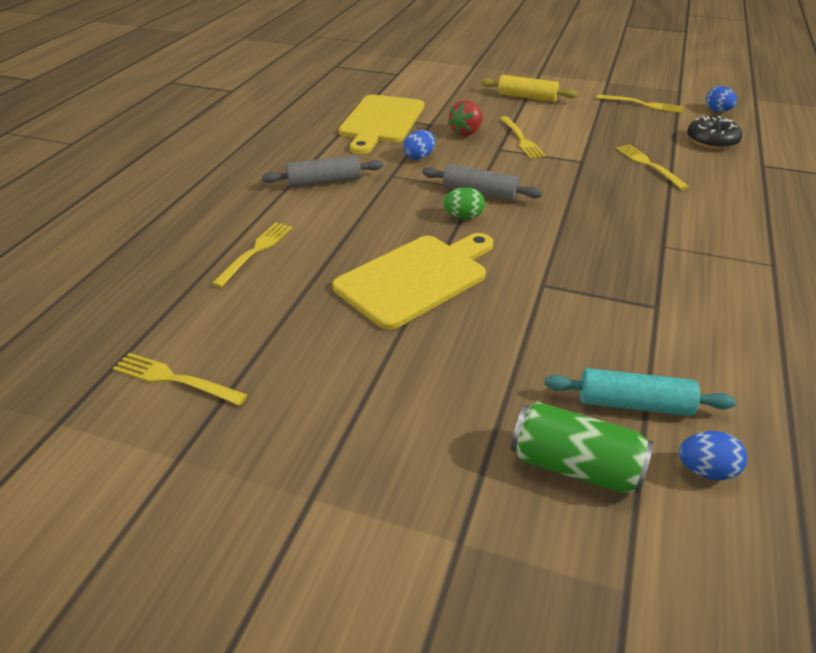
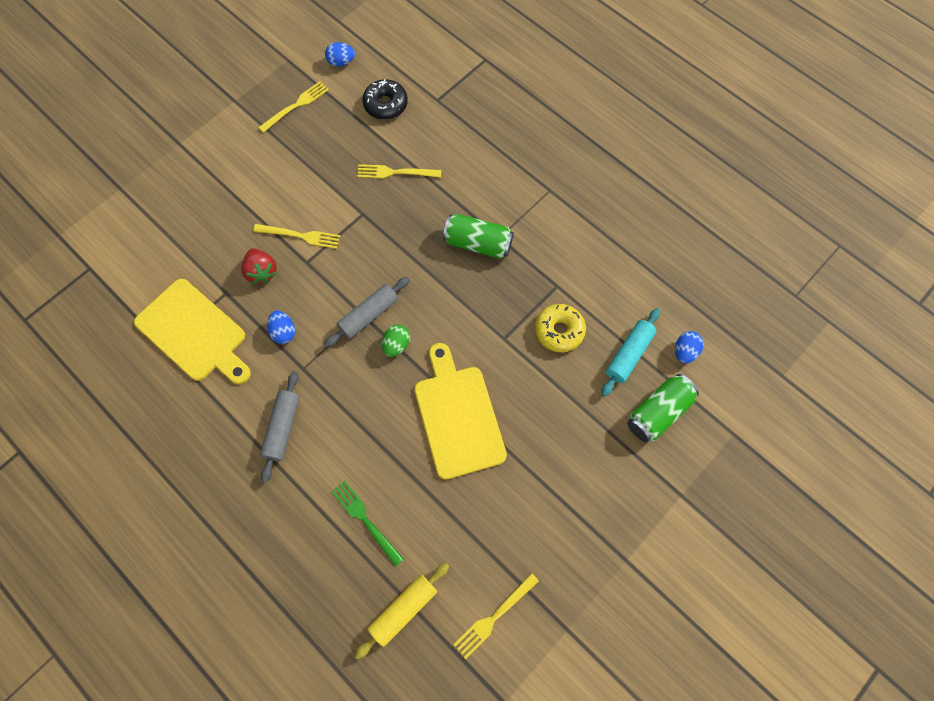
camera: 65 degrees left, 30 degrees up
(255, 251) = (365, 520): yellow fork -> green fork
(527, 97) = (223, 184): yellow rolling pin -> yellow rolling pin (403, 610)
(598, 326) = (559, 331): none -> yellow donut
(637, 233) = (478, 243): none -> green can

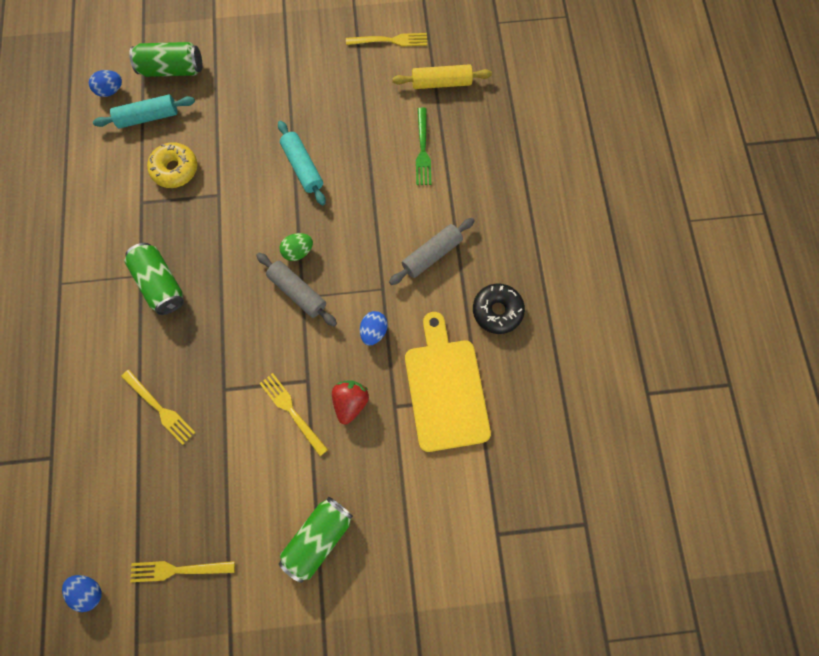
camera: 140 degrees left, 5 degrees up
(218, 181) = (318, 537): none -> green can
(369, 315) = (298, 292): grey rolling pin -> grey rolling pin turned 45 degrees clockwise
(385, 104) = (99, 494): black donut -> black donut (497, 311)
(458, 416) = (302, 167): yellow cutting board -> turquoise rolling pin

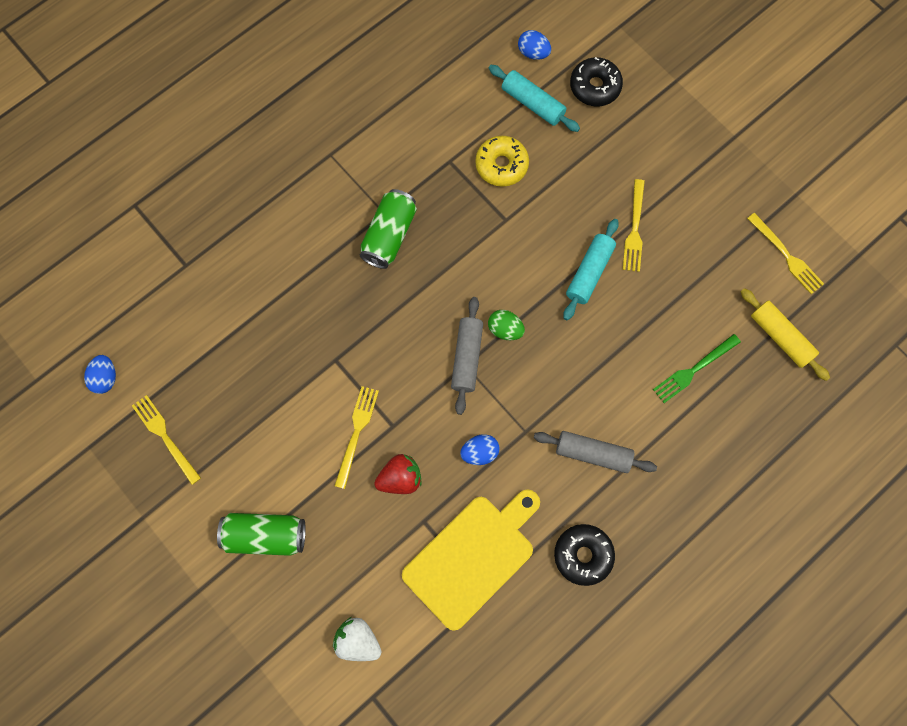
camera: 55 degrees right, 0 degrees up
(160, 408) = (283, 319): yellow fork -> yellow fork (634, 229)
(172, 70) = (595, 87): green can -> black donut
(448, 517) = (358, 640): none -> white strawberry

